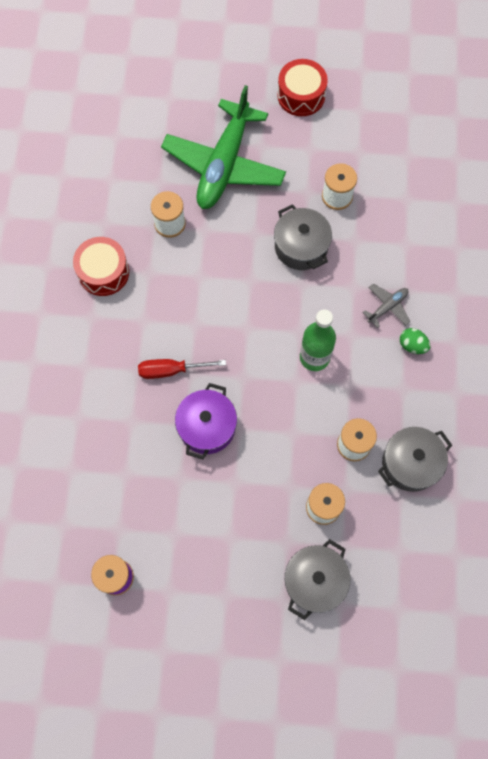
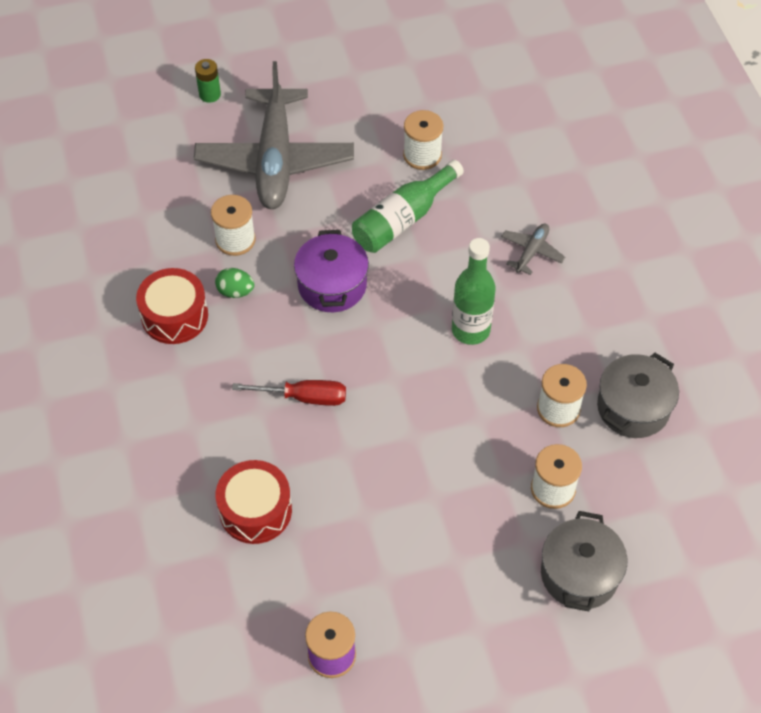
camera: 20 degrees left, 15 degrees down
(171, 370) = (304, 397): red screwdriver -> red screwdriver turned 150 degrees counterclockwise
(196, 92) = (210, 94): none -> green battery
(207, 427) = (374, 446): purple pot -> purple pot (332, 285)
(224, 164) = (275, 160): green plane -> grey plane
(301, 95) = (335, 65): red drum -> red drum (255, 510)
(301, 247) = (403, 219): grey pot -> green bottle
(412, 345) = (578, 283): green egg -> green egg (235, 291)

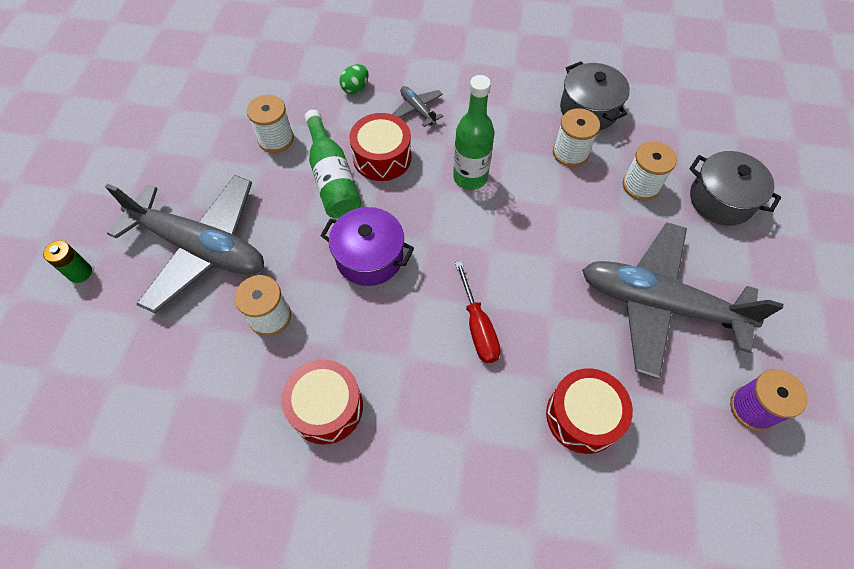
camera: 65 degrees left, 5 degrees up
(235, 291) = (330, 339): green egg -> green egg (355, 88)
(304, 397) = (478, 326): red screwdriver -> red screwdriver turned 135 degrees clockwise
(408, 544) = (659, 304): none -> grey plane
(451, 247) = (382, 157): none -> red drum

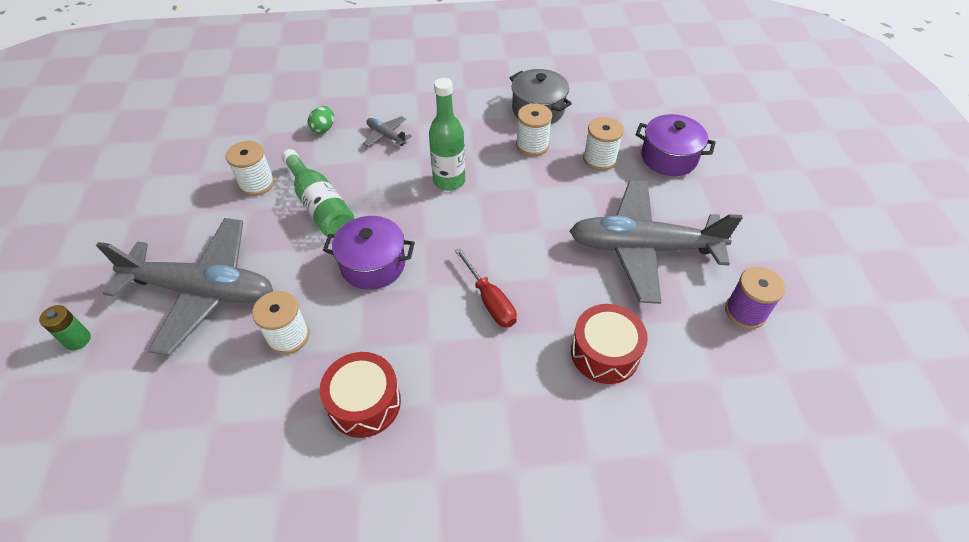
camera: 15 degrees left, 10 degrees down
(382, 157) = (363, 180): red drum -> none
(721, 200) = (669, 157): grey pot -> purple pot

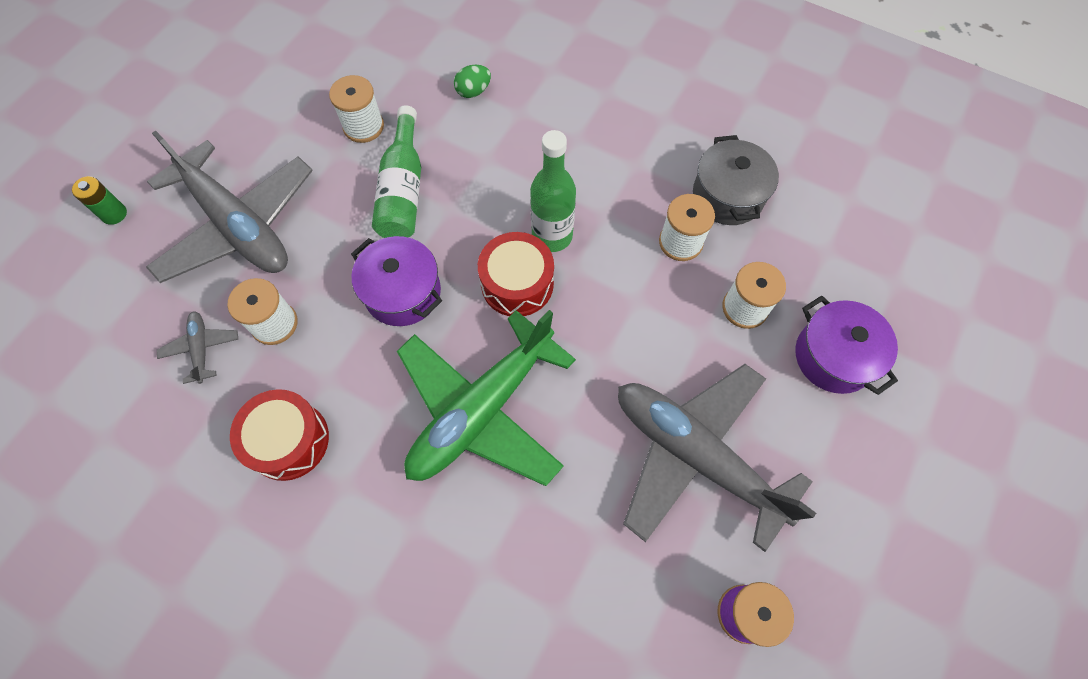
camera: 35 degrees right, 15 degrees up
(386, 136) = (530, 137): grey plane -> grey plane (201, 349)
(490, 300) = (481, 410): red screwdriver -> green plane
(605, 353) = (548, 550): red drum -> red drum (517, 283)

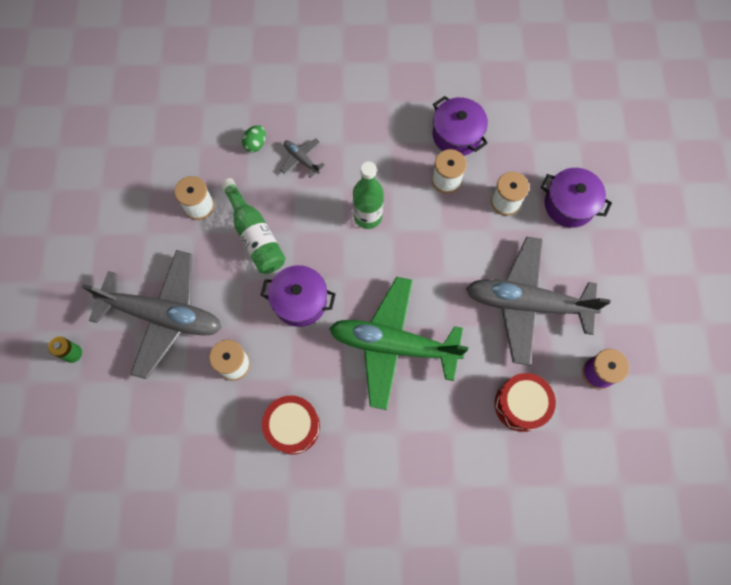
camera: 30 degrees left, 5 degrees up
(201, 349) = (199, 404): grey plane -> grey plane (301, 159)
(481, 410) = (393, 345): green plane -> green plane turned 90 degrees clockwise
(517, 283) = (366, 258): red drum -> red drum (521, 404)
(728, 196) = (457, 135): grey pot -> purple pot

